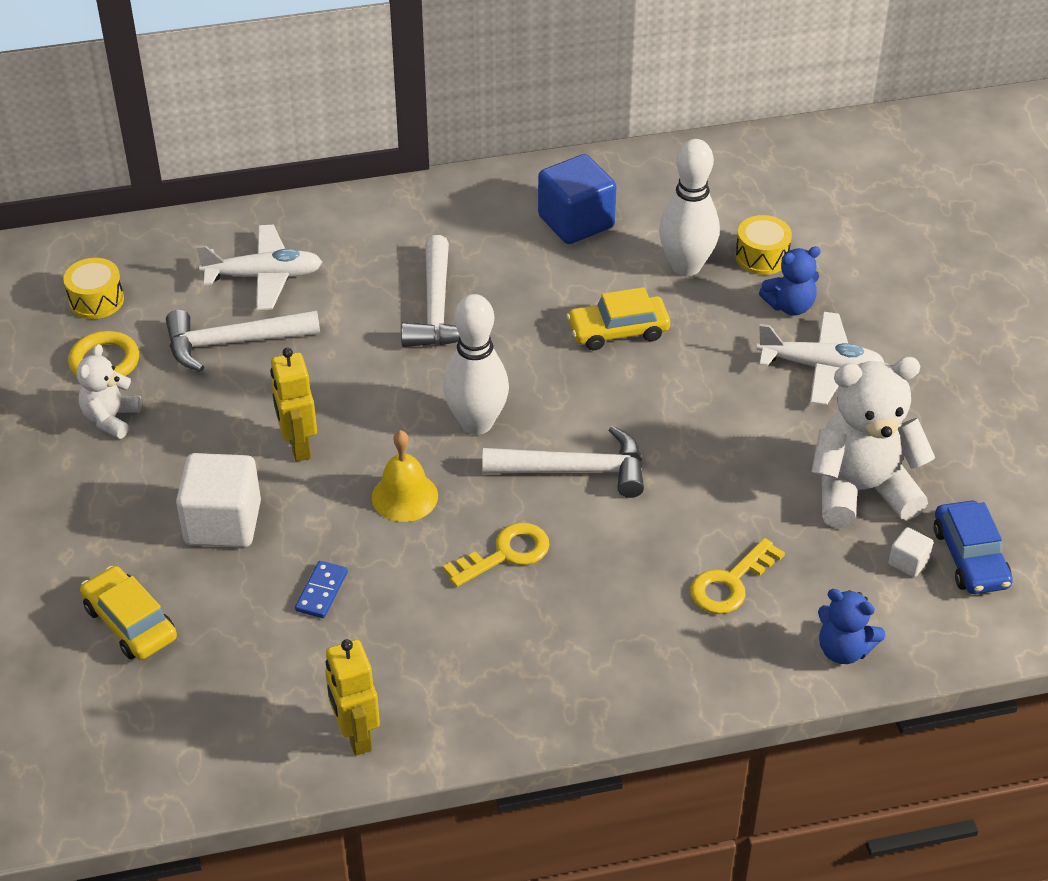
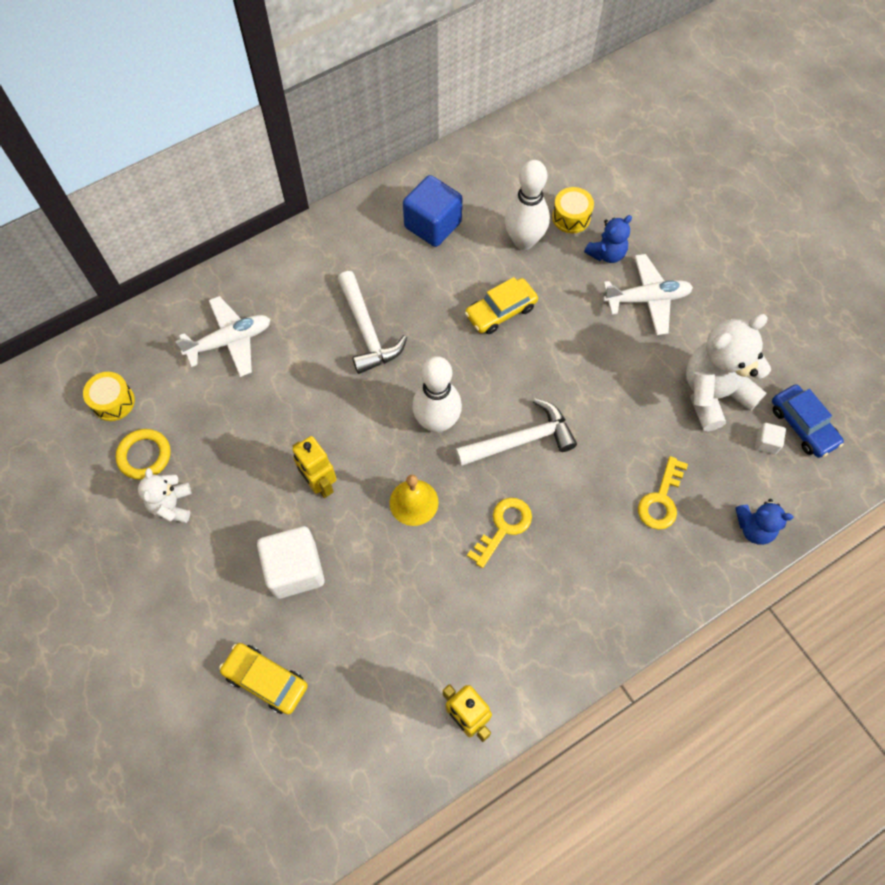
camera: 20 degrees left, 20 degrees up
(233, 342) = (233, 407): white hammer -> none
(321, 591) = (390, 604): blue domino -> none

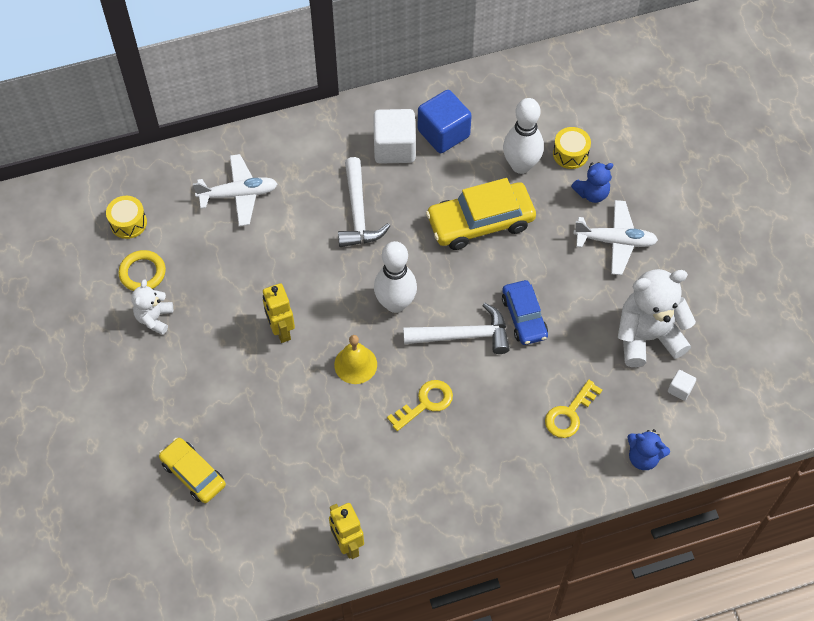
camera: 15 degrees right, 5 degrees down
(295, 569) = (241, 394): white cube -> white cube (394, 148)
(500, 311) = (480, 222): yellow car -> yellow car, size x1.59
(802, 425) = (718, 382): blue car -> blue car (524, 317)

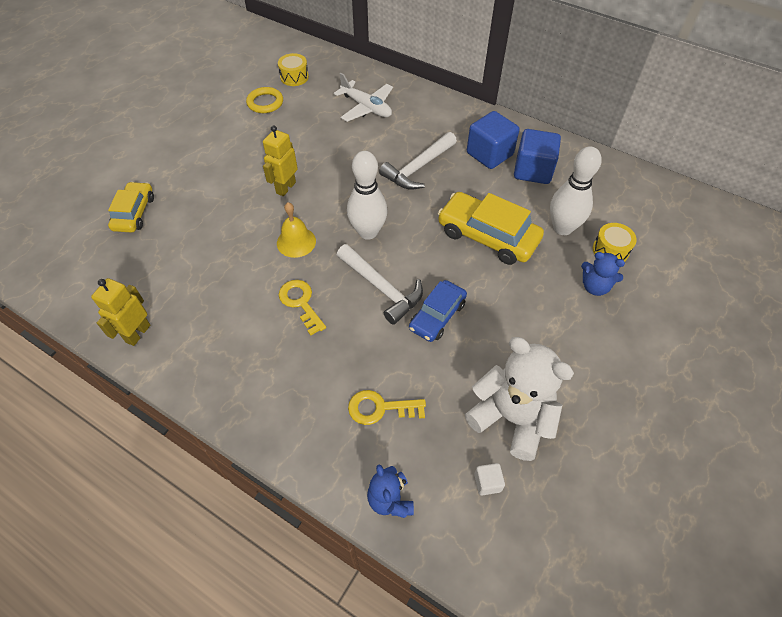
camera: 50 degrees right, 5 degrees down
(154, 318) = (237, 126): white teddy bear -> none
(394, 148) = (489, 154): white cube -> blue cube
(425, 403) = (301, 303): yellow key -> yellow key turned 135 degrees counterclockwise
(615, 241) = (572, 331): white plane -> none

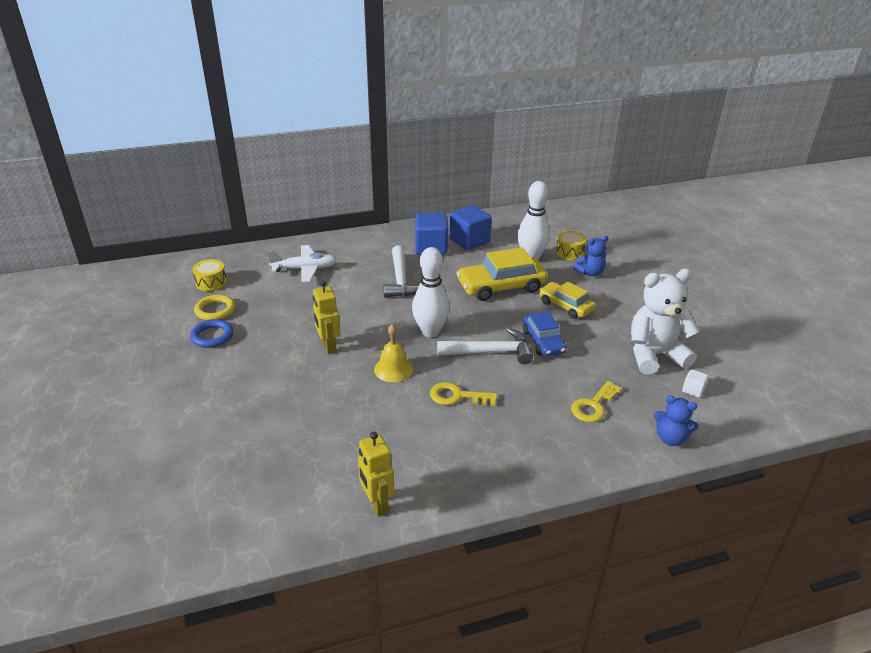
camera: 50 degrees left, 20 degrees down
(134, 213) = (228, 444): yellow car -> yellow car (565, 306)
(235, 123) = (212, 336): none -> blue ring

